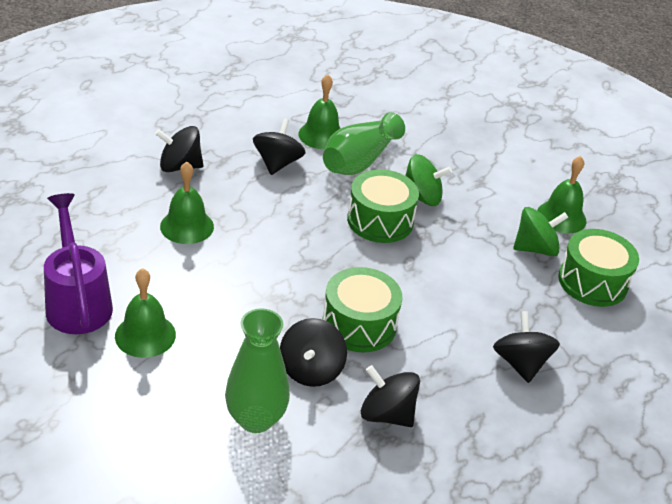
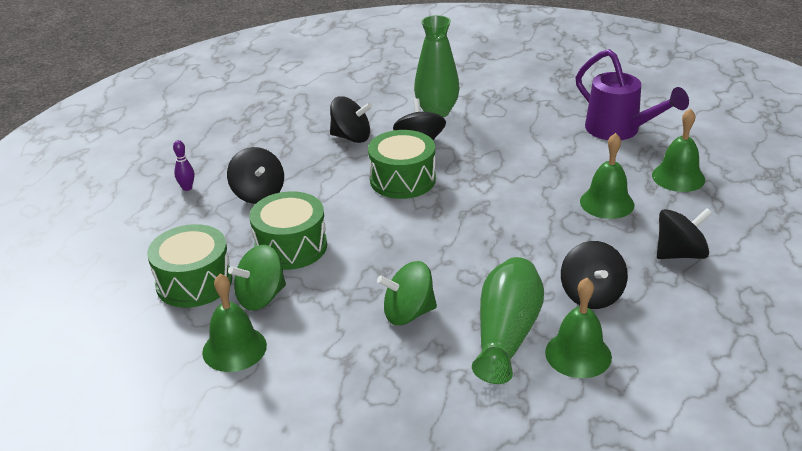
camera: 165 degrees right, 5 degrees down
(145, 335) = (551, 128): green bell -> green bell (678, 177)
(380, 220) = (438, 270): green drum -> green drum (291, 246)
(601, 403) = (187, 188): none -> purple bowling pin

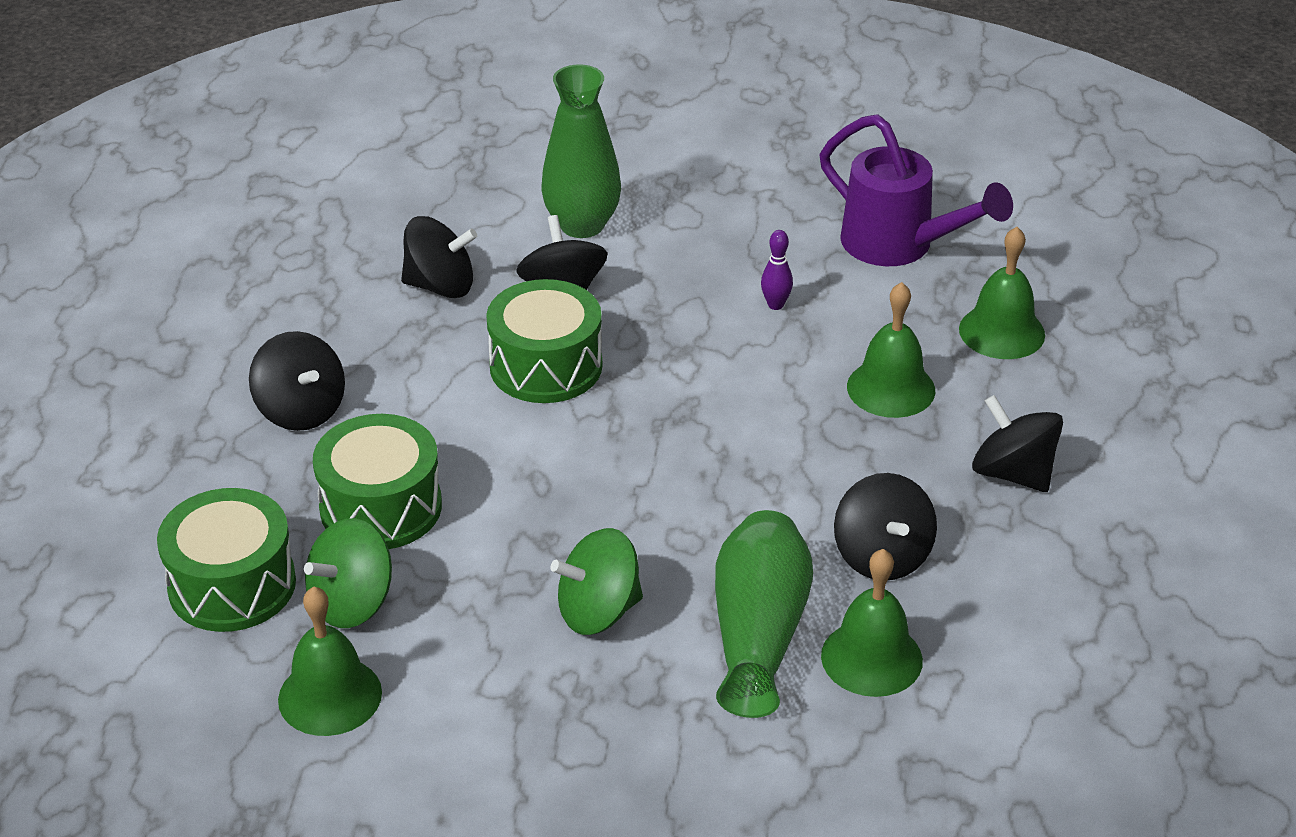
camera: 10 degrees left, 5 degrees up
(187, 188) = (171, 407): purple bowling pin -> purple bowling pin (775, 305)
(680, 254) = (1013, 473): black spinning top -> black spinning top turned 105 degrees counterclockwise

